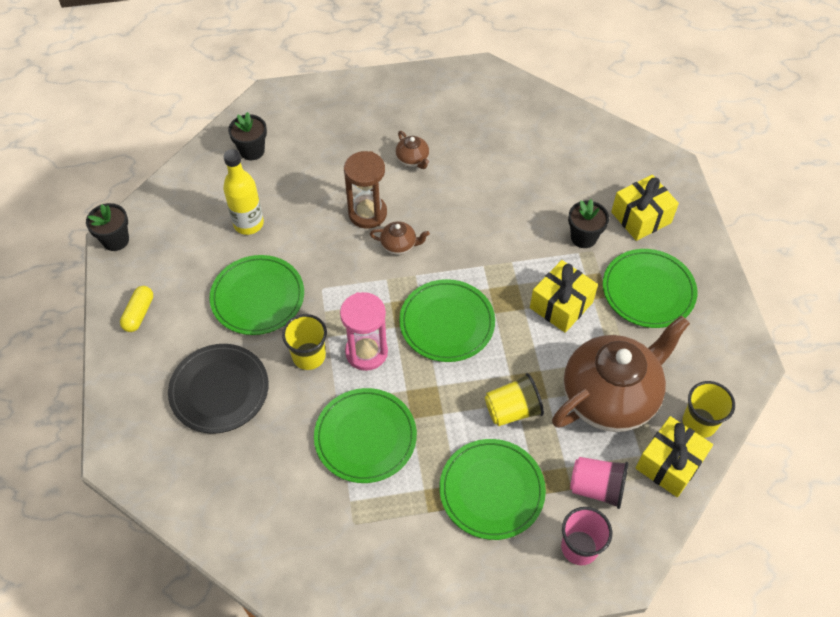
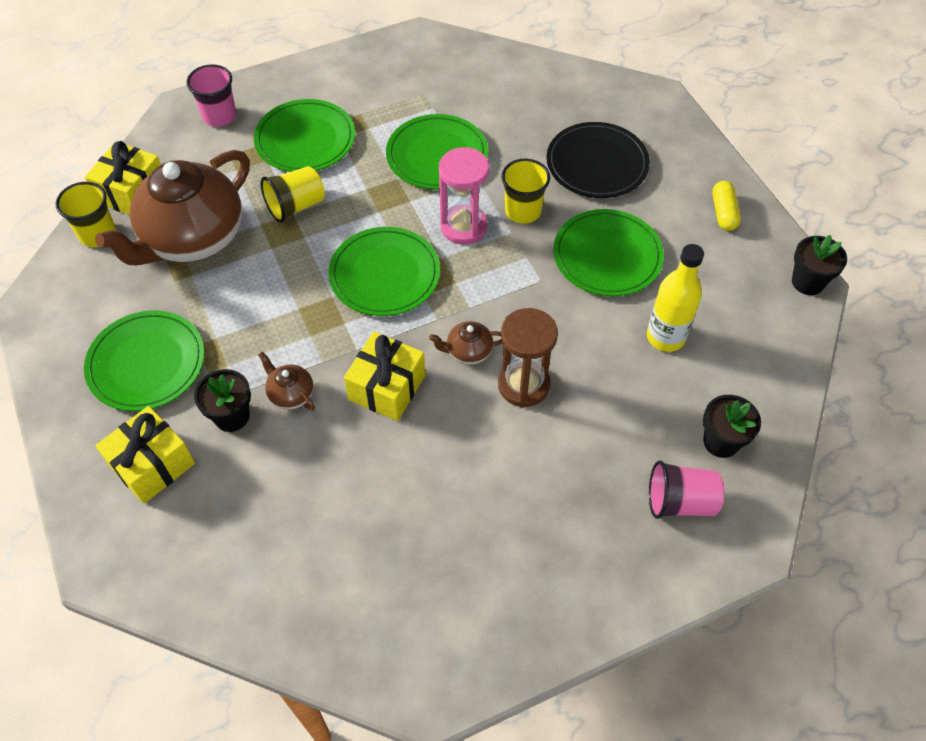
camera: 165 degrees right, 0 degrees up
(413, 160) = (491, 482): brown teapot -> brown teapot (290, 394)
(561, 305) = (254, 322): yellow gift -> yellow gift (387, 387)
(597, 487) = (205, 160): pink cup -> pink cup (680, 501)

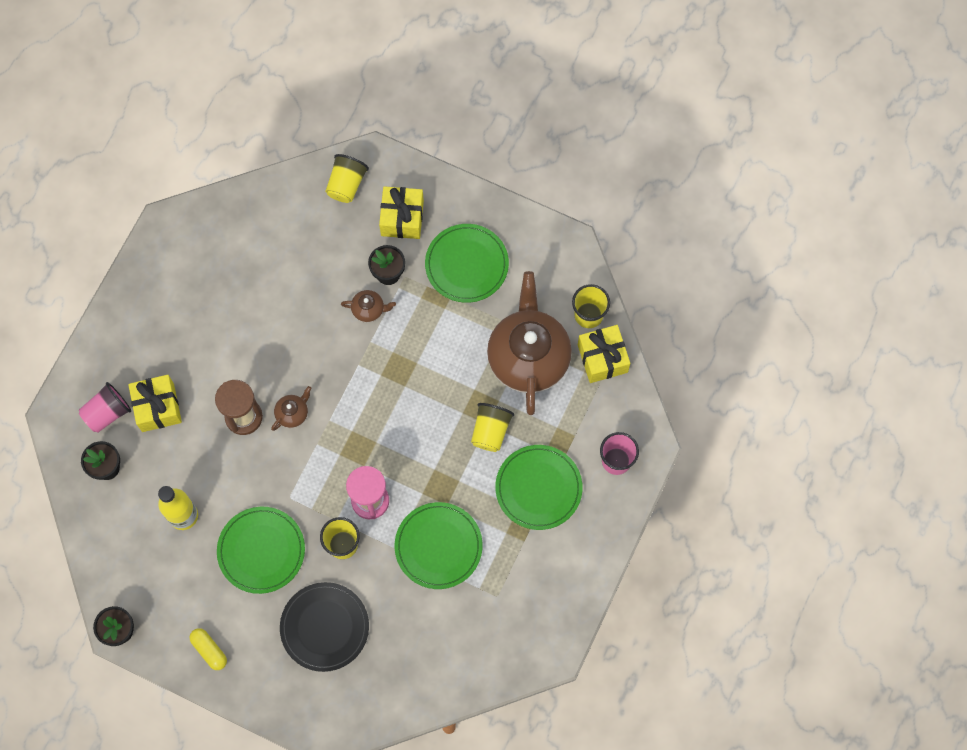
camera: 140 degrees right, 15 degrees up
(167, 557) = (346, 185): none -> yellow cup
(384, 274) = (388, 426): green plate -> none
(387, 387) = (319, 355): yellow gift -> yellow gift (158, 407)

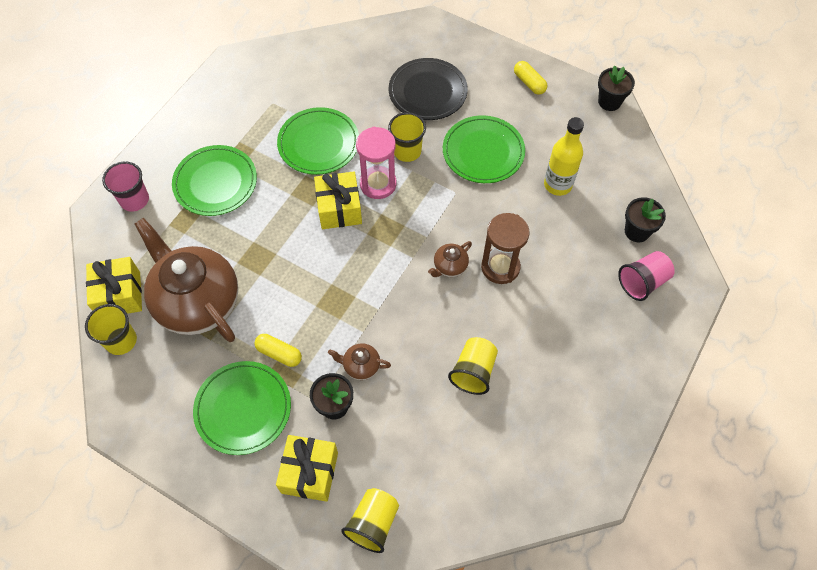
camera: 175 degrees left, 10 degrees down
(158, 407) = (590, 283): yellow gift -> yellow gift (339, 209)
(443, 315) = (279, 353): none -> yellow capsule
(490, 431) = (251, 235): yellow cup -> yellow cup (473, 372)
(528, 357) = (197, 302): brown teapot -> brown teapot turned 135 degrees clockwise

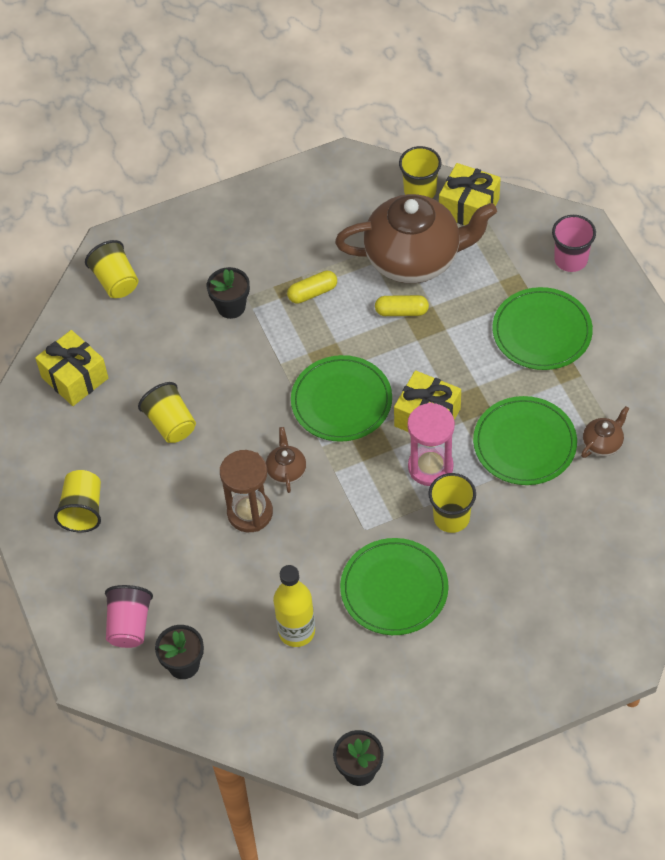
camera: 130 degrees right, 5 degrees down
(243, 409) = (284, 245): green plate -> green plate (341, 401)
(309, 472) = (191, 262): yellow gift -> yellow gift (75, 378)
(360, 366) = (249, 344): brown teapot -> brown teapot (602, 443)
(427, 92) = (518, 588): black plate -> none
(529, 83) = (451, 703): yellow capsule -> yellow capsule (401, 311)
(592, 379) = (83, 510): none -> yellow cup

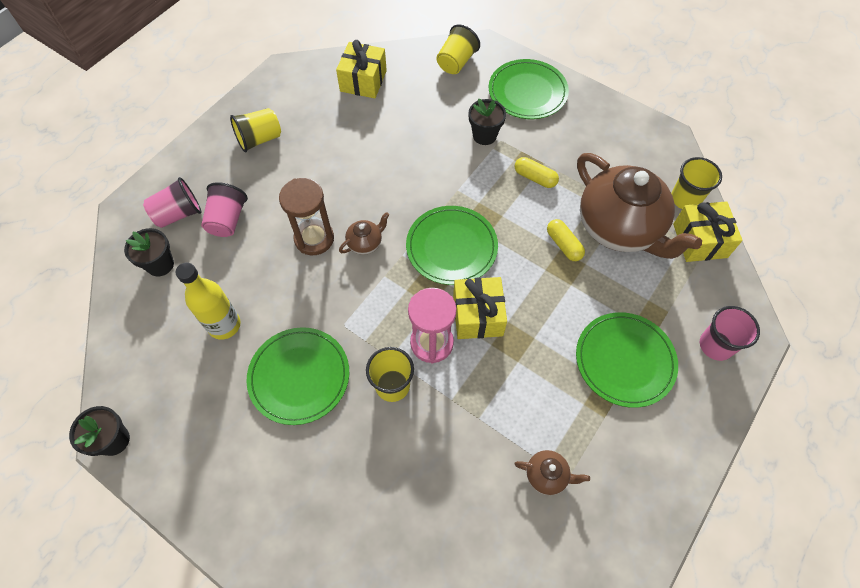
camera: 55 degrees right, 5 degrees up
(170, 424) = (361, 151): yellow cup -> none
(171, 581) = (227, 220): none -> pink cup
(524, 443) = (502, 406): green plate -> green plate (527, 92)

